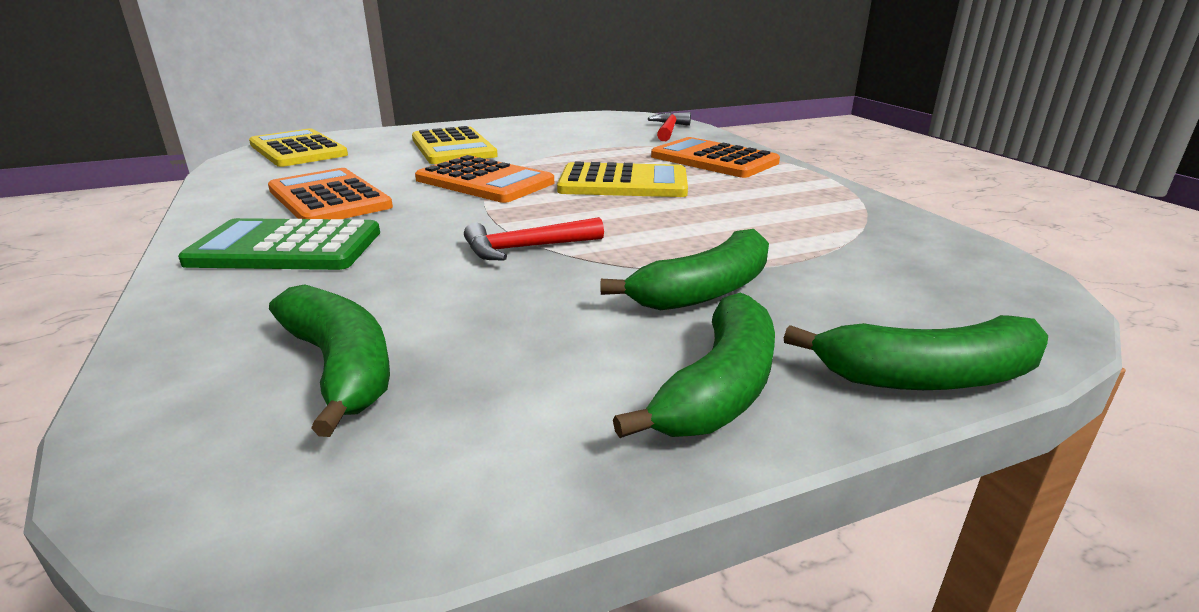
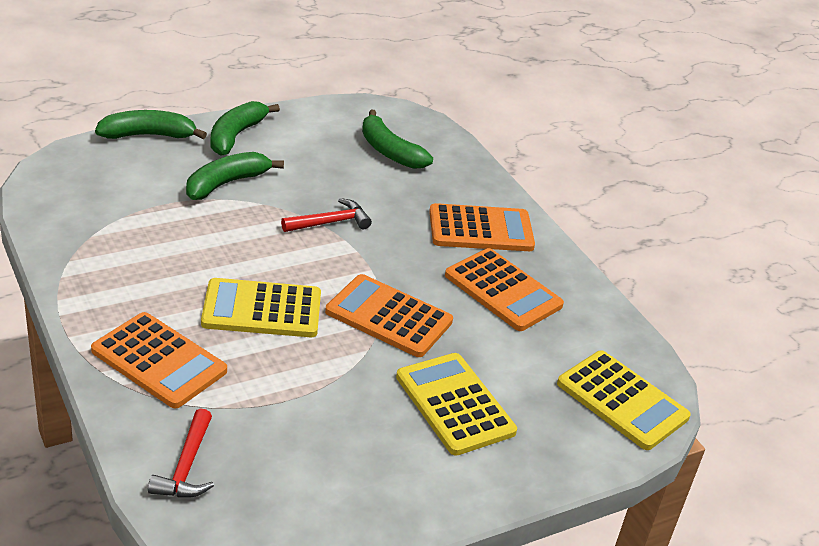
camera: 170 degrees right, 10 degrees up
(286, 247) = (481, 229): green calculator -> orange calculator

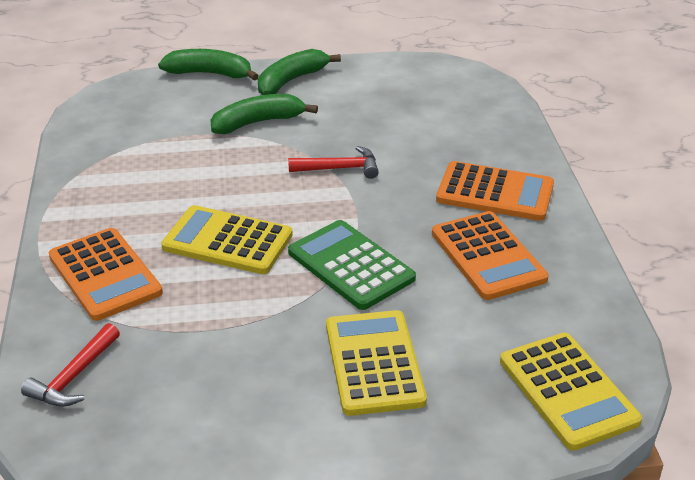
camera: 25 degrees right, 0 degrees up
(389, 151) = (436, 108): green banana -> none
(389, 317) = (351, 265): orange calculator -> green calculator

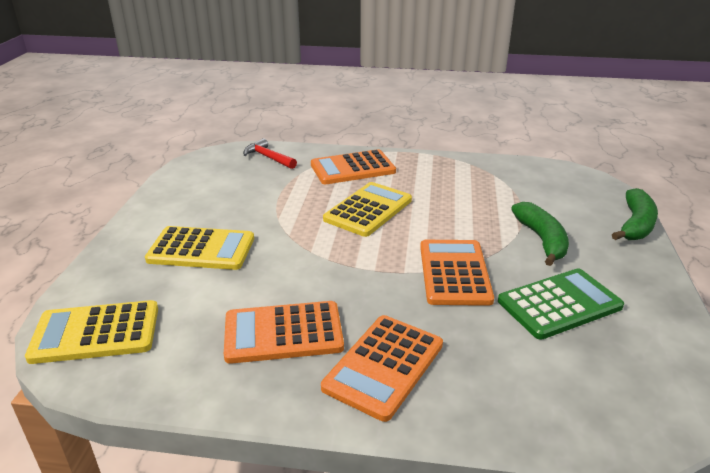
camera: 105 degrees right, 5 degrees down
(291, 81) = (629, 268): green banana -> none
(340, 168) = (454, 273): red hammer -> orange calculator
(351, 265) = (312, 256): green calculator -> green calculator (559, 304)

